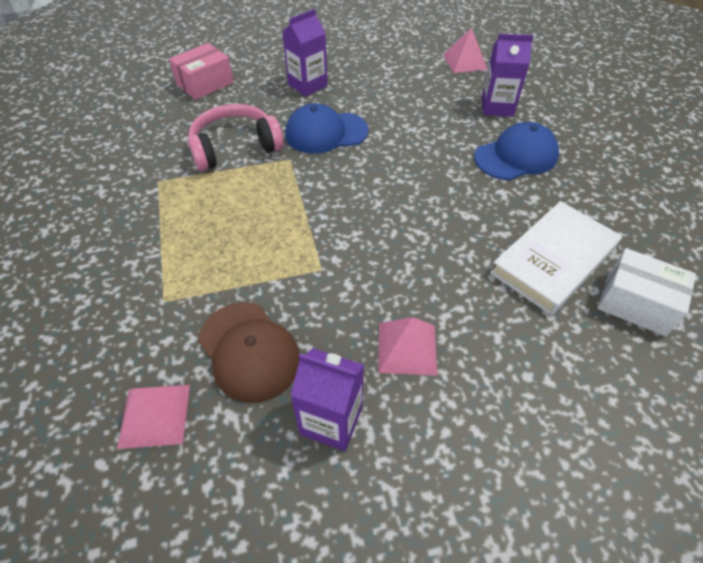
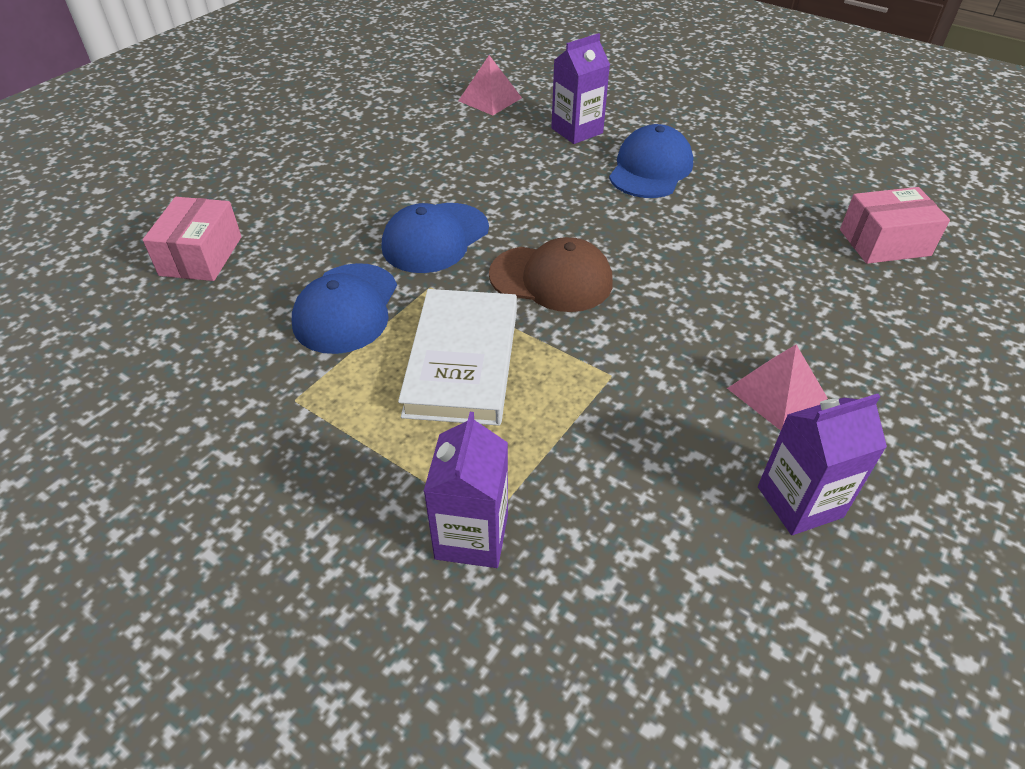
camera: 40 degrees left, 5 degrees down
(154, 415) = (639, 635): pink pyramid -> none
(235, 147) = (346, 308): pink headphones -> blue cap
(249, 351) = (647, 500): brown cap -> brown cap (551, 279)
(307, 85) = (345, 197): purple carton -> purple carton (472, 536)
(553, 260) = (790, 244): white book -> white book (462, 361)
(636, 303) = (884, 242): white box -> pink box

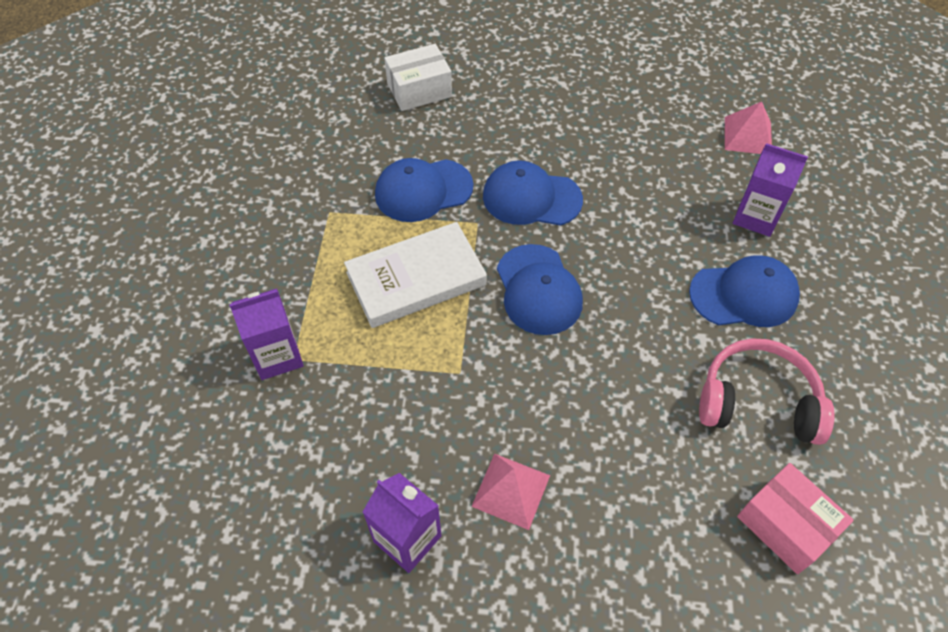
camera: 60 degrees right, 10 degrees up
(201, 256) = (419, 90): pink box -> white box
(551, 279) = (538, 290): brown cap -> blue cap
(760, 207) = (757, 402): none -> pink headphones

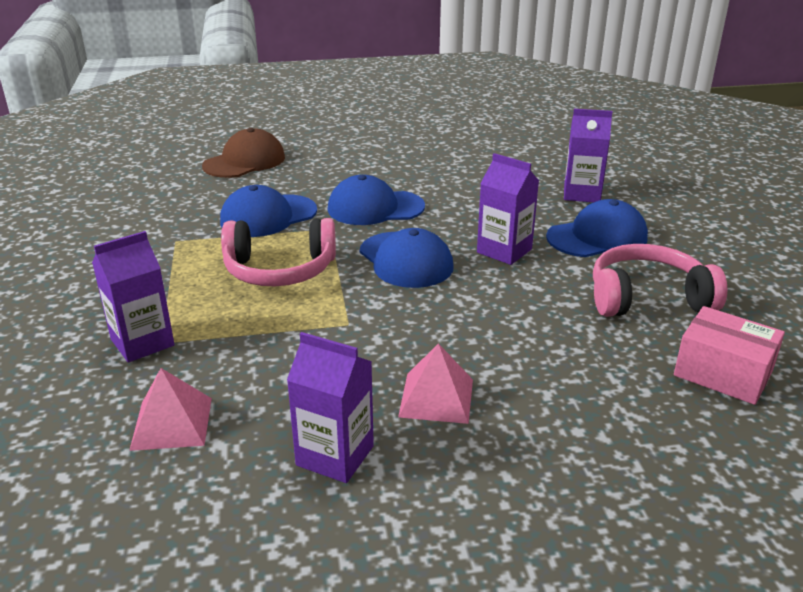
camera: 15 degrees left, 25 degrees down
(416, 279) = (280, 270): white book -> pink headphones
(419, 90) = (244, 161): white box -> brown cap
(640, 296) = (504, 251): none -> purple carton
(747, 135) = (550, 153): pink pyramid -> pink pyramid (172, 423)

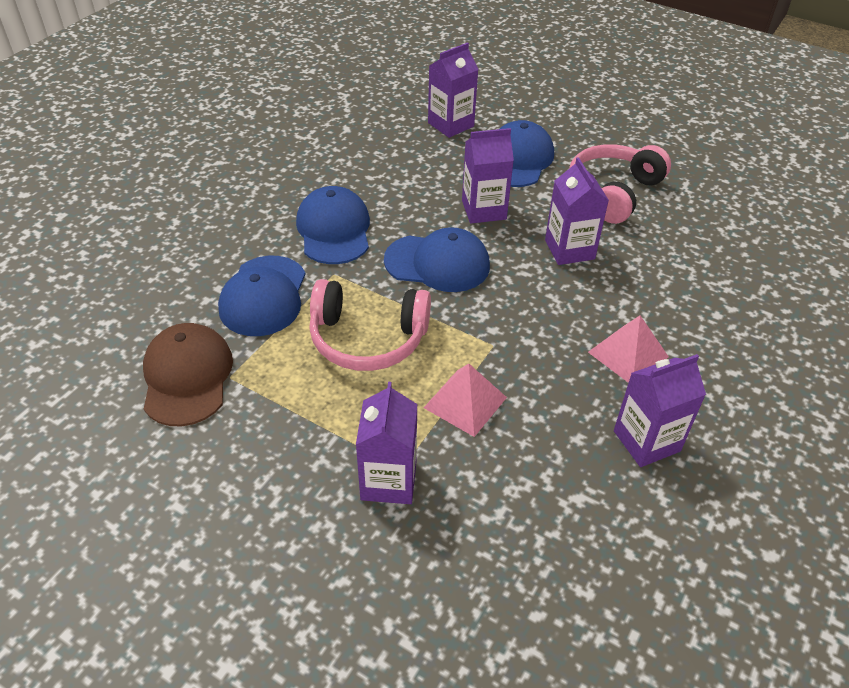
camera: 50 degrees left, 15 degrees up
(172, 423) = (527, 514): pink pyramid -> pink pyramid (465, 402)
(244, 161) = (128, 253): brown cap -> brown cap (187, 377)
(280, 270) = (368, 338): pink headphones -> pink headphones turned 60 degrees clockwise
(375, 208) = (334, 230): blue cap -> blue cap turned 135 degrees clockwise
(526, 309) = (569, 249): none -> purple carton
(723, 373) = (716, 221): pink box -> none

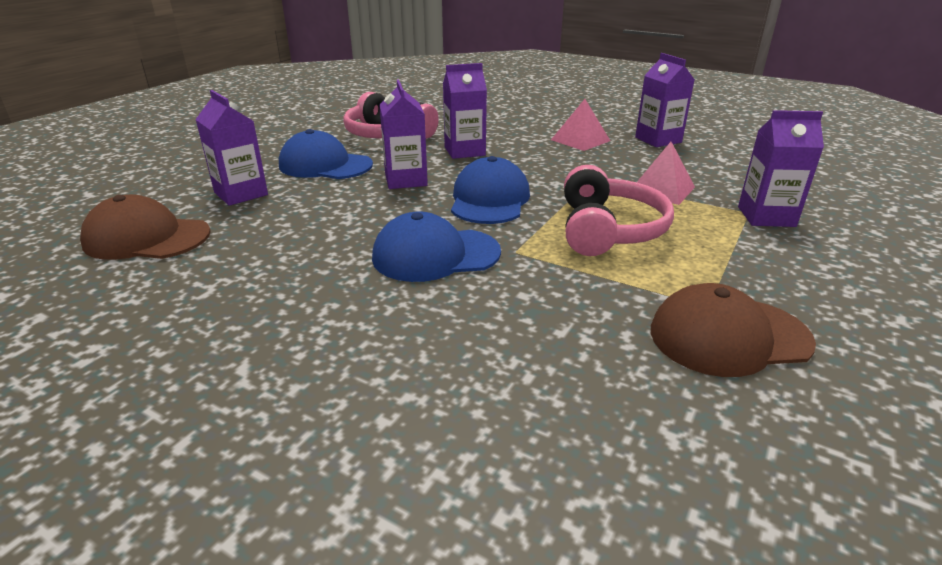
camera: 90 degrees left, 15 degrees down
(263, 296) = (566, 294): blue cap -> none
(376, 100) = (147, 238): none -> brown cap

